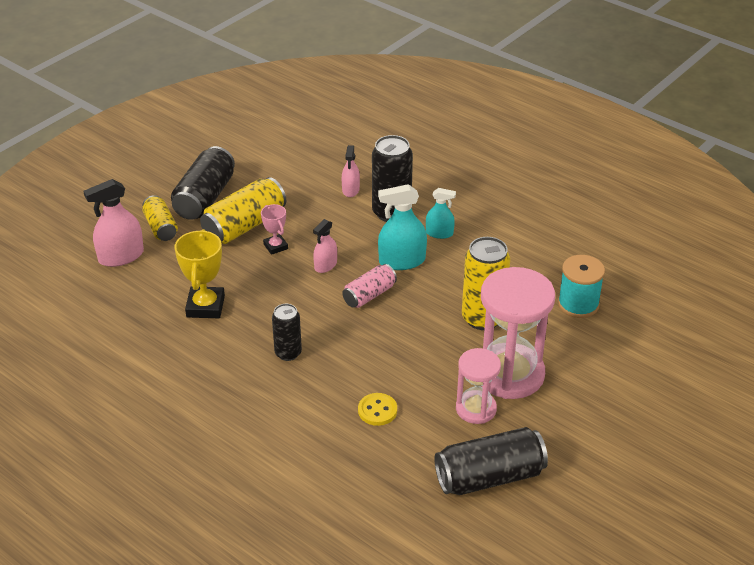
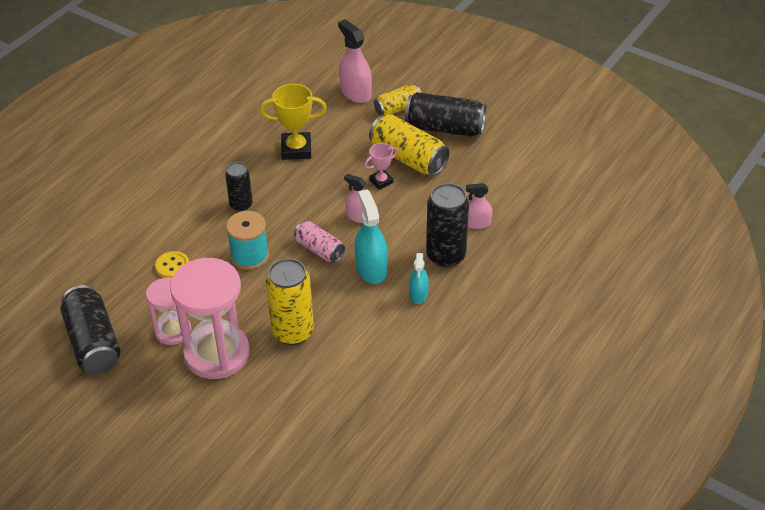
camera: 85 degrees right, 5 degrees up
(578, 304) = (319, 408): turquoise spool -> turquoise spool (249, 256)

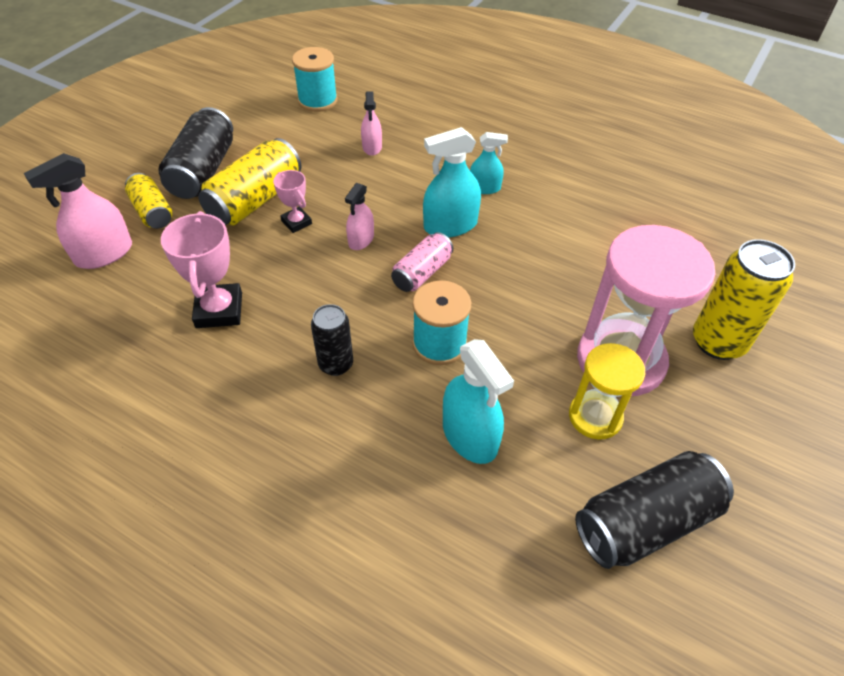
camera: 95 degrees left, 5 degrees up
(172, 266) = (470, 436): yellow button -> turquoise spray bottle
(173, 331) = (595, 416): pink hourglass -> yellow hourglass
(292, 332) = (565, 288): yellow can -> yellow can (718, 342)
(296, 149) = (219, 310): yellow trophy -> pink trophy
(446, 256) = (424, 169): black can -> none
(548, 188) = (317, 100): none -> turquoise spool

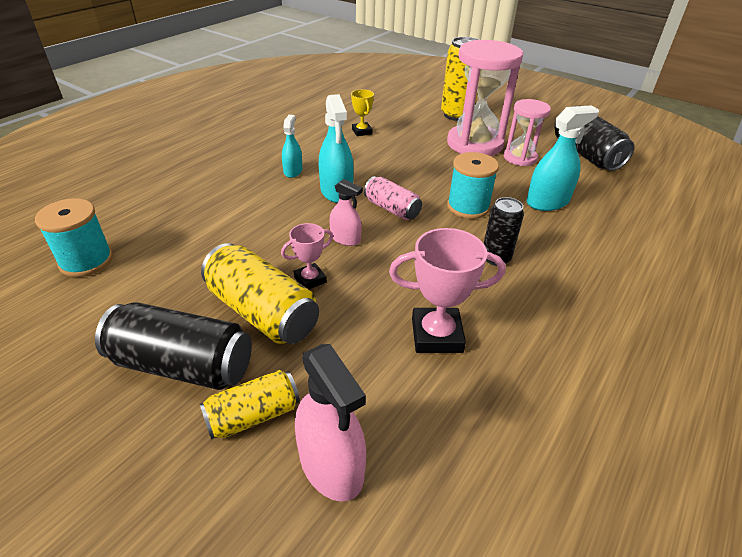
camera: 85 degrees left, 10 degrees down
(372, 147) = (203, 225): pink spray bottle -> none
(595, 416) = (520, 158): yellow hourglass -> pink hourglass
(607, 236) = (362, 132): none -> yellow trophy

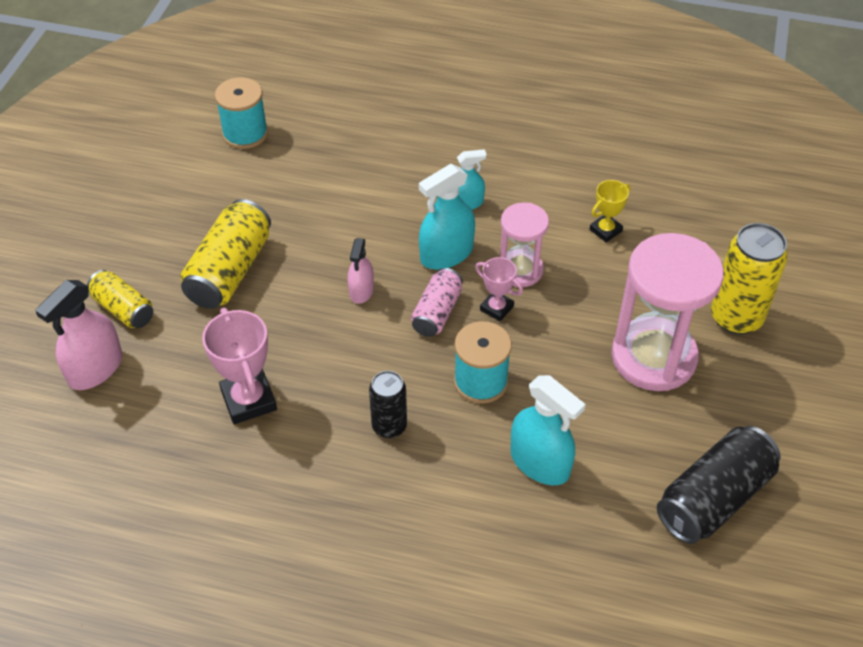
camera: 70 degrees right, 10 degrees up
(183, 365) = (156, 249): black can -> none
(310, 279) = (286, 286): pink trophy -> pink trophy (496, 308)
(520, 158) = (645, 416): pink hourglass -> pink hourglass (520, 270)

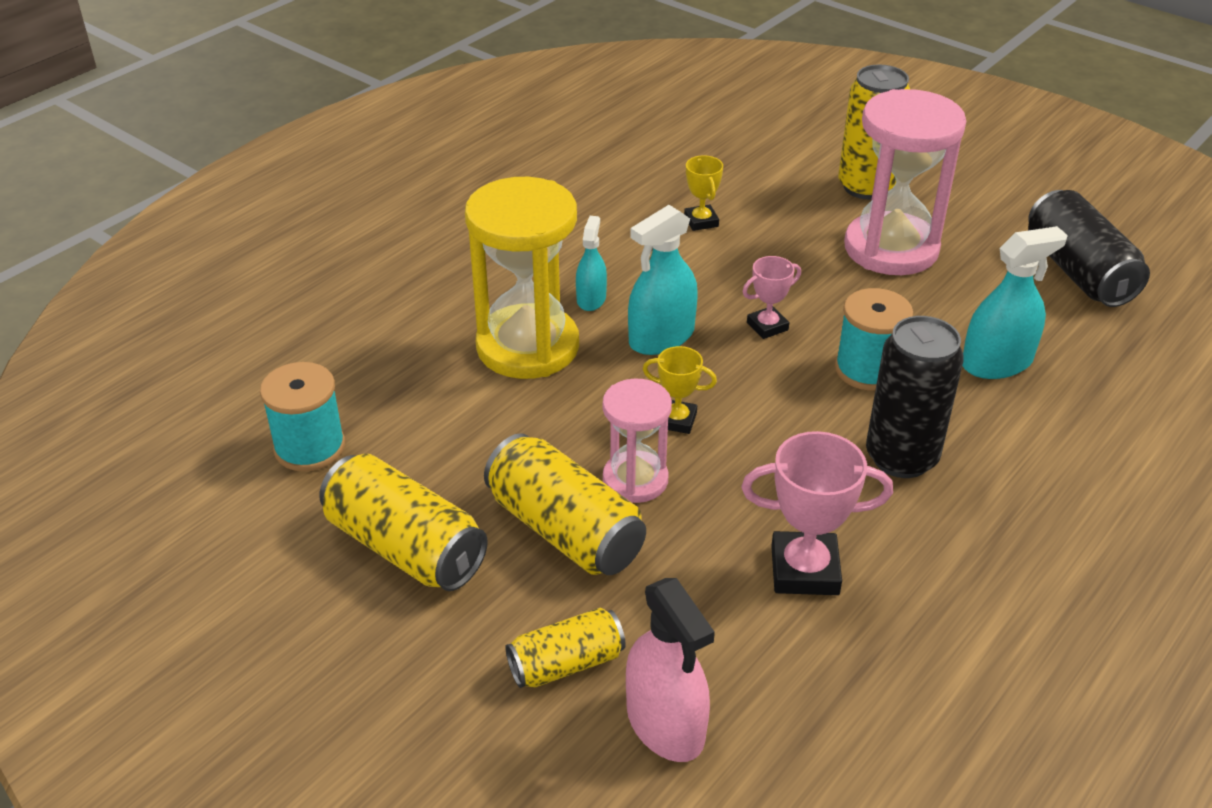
camera: 65 degrees left, 10 degrees down
(183, 207) = (405, 547): none -> yellow can
(361, 290) = (677, 420): pink spray bottle -> yellow trophy
(389, 426) = (901, 457): black can -> black can, size x1.64
(394, 190) = (527, 346): none -> yellow hourglass
(437, 312) = (748, 371): pink can -> none
(446, 254) = (661, 337): turquoise spray bottle -> turquoise spray bottle turned 60 degrees clockwise
(520, 270) = (721, 293): pink hourglass -> pink hourglass (635, 480)

